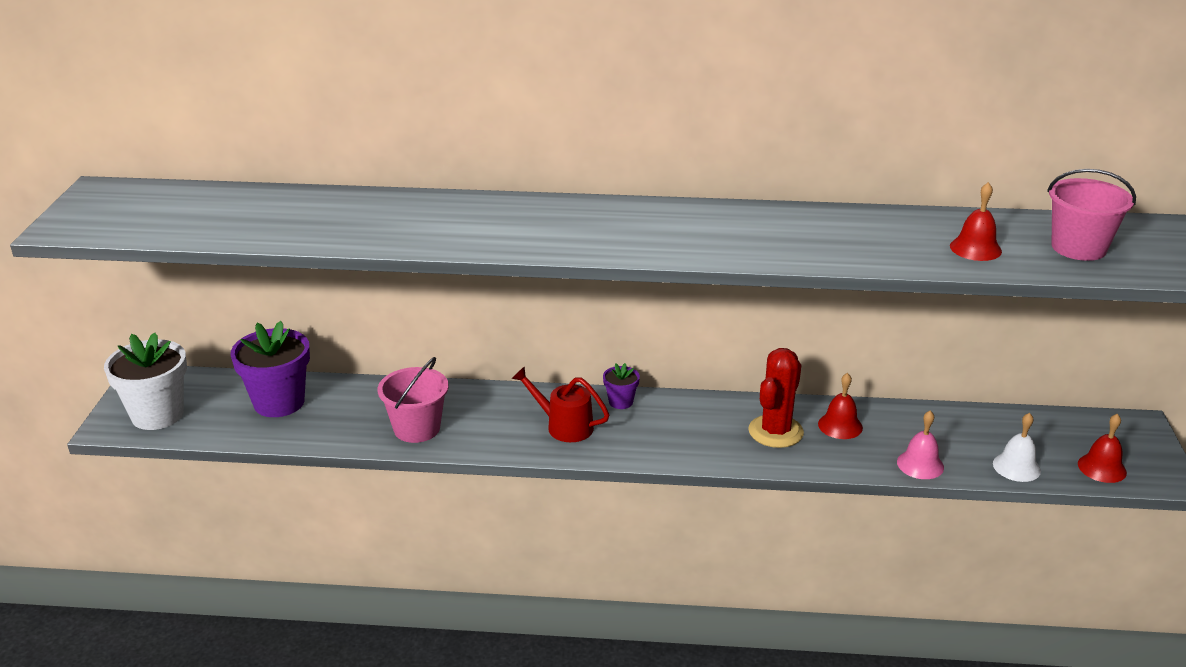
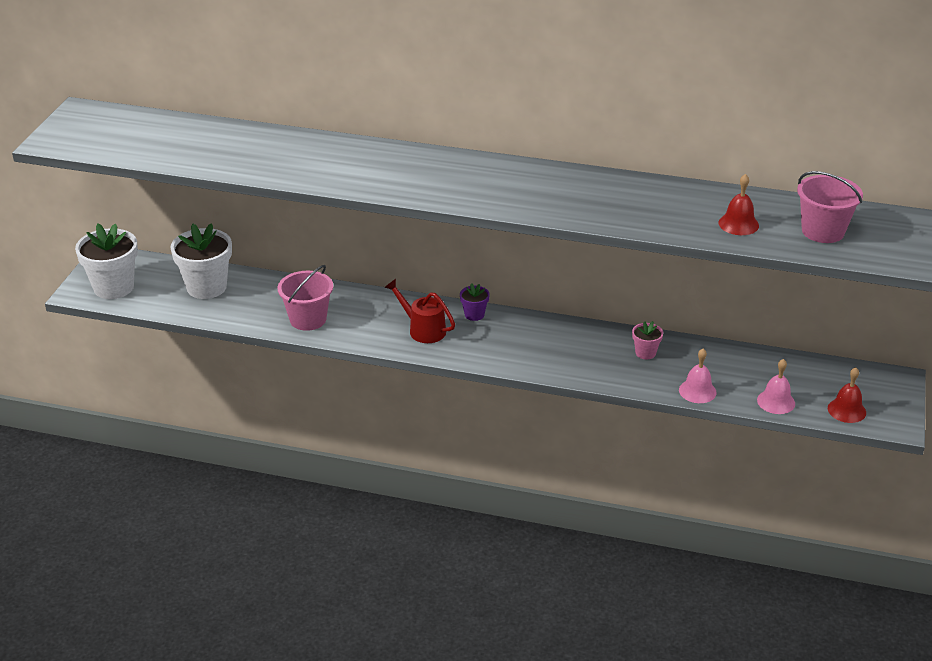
camera: 10 degrees right, 5 degrees up
(279, 402) = (206, 287): purple flower pot -> white flower pot
(775, 431) = (591, 352): red cactus -> none
(840, 425) = (645, 353): red bell -> pink flower pot
(1016, 467) = (776, 401): white bell -> pink bell

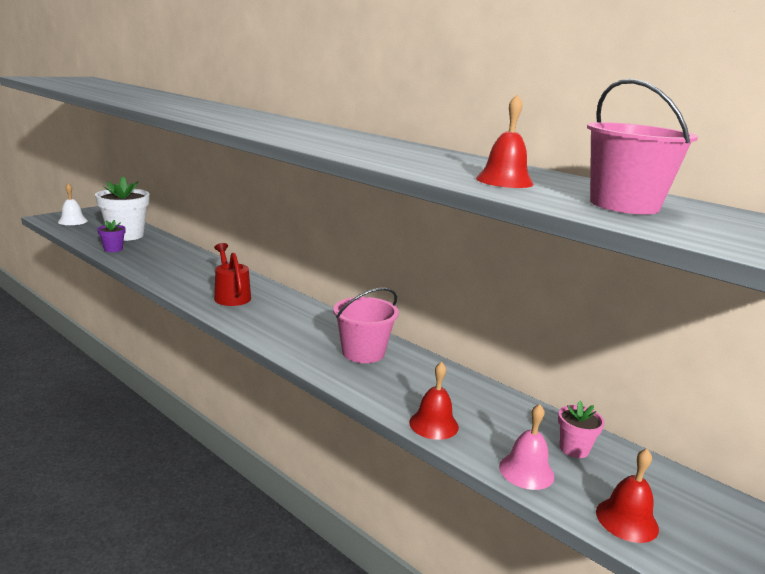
camera: 25 degrees right, 15 degrees down
(113, 287) = (72, 221): white flower pot -> white bell
(308, 319) = (158, 266): pink bucket -> pink bucket (363, 352)
(474, 314) = (287, 300): purple flower pot -> purple flower pot (113, 249)
(645, 353) = (412, 372): pink flower pot -> pink flower pot (574, 449)
(697, 391) = (433, 424): pink bell -> red bell

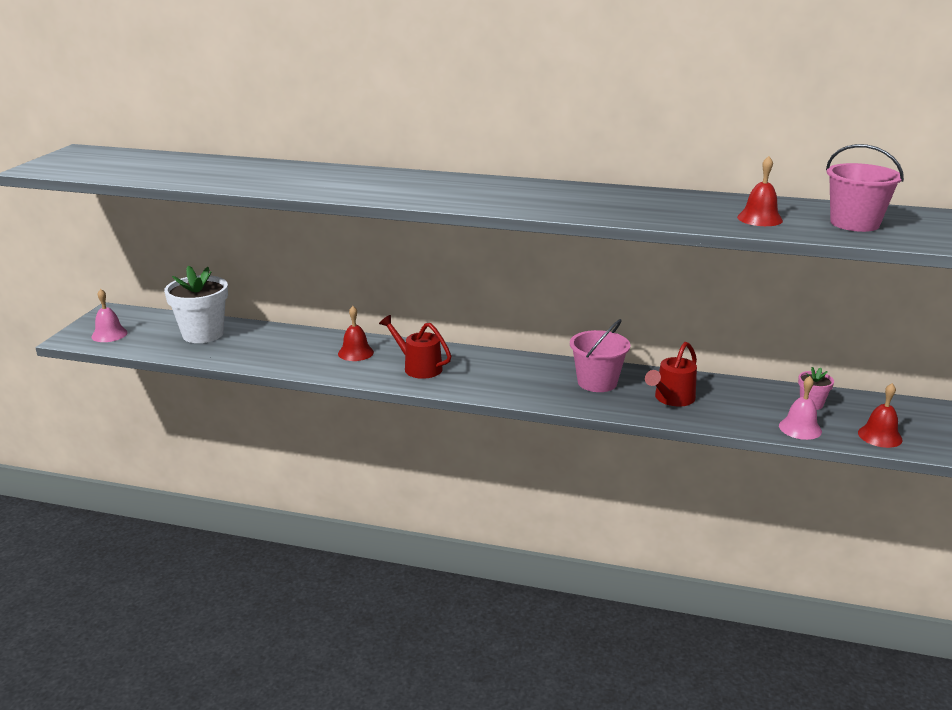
camera: 25 degrees left, 5 degrees up
(72, 221) = (109, 334): white bell -> pink bell
(113, 249) = (220, 354): purple flower pot -> none
(415, 390) = (671, 399): none -> red watering can
(433, 424) = (712, 419): red bell -> red bell (355, 352)

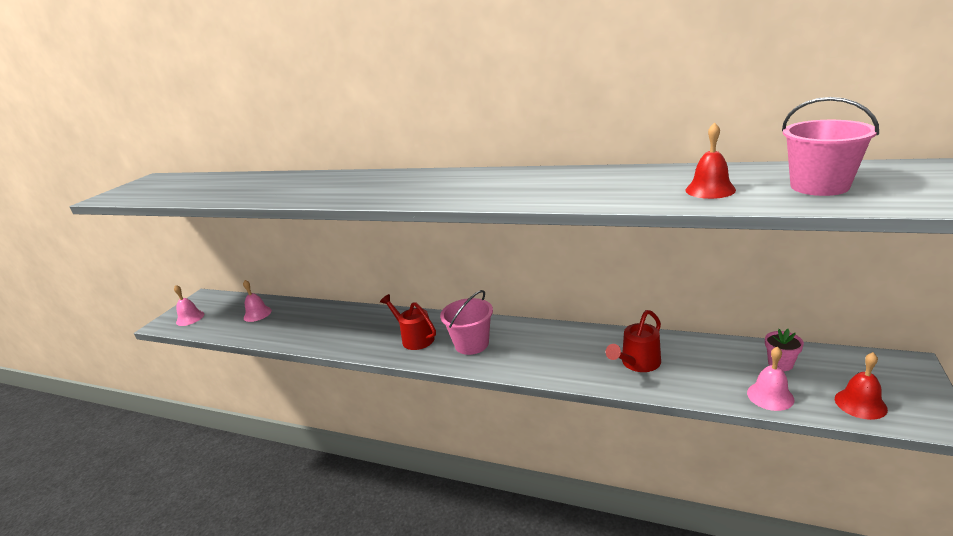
camera: 10 degrees right, 0 degrees up
(203, 334) = (257, 314): white flower pot -> pink bell
(355, 352) = (368, 325): red bell -> none
(597, 382) = (568, 347): pink bucket -> pink bucket (471, 344)

